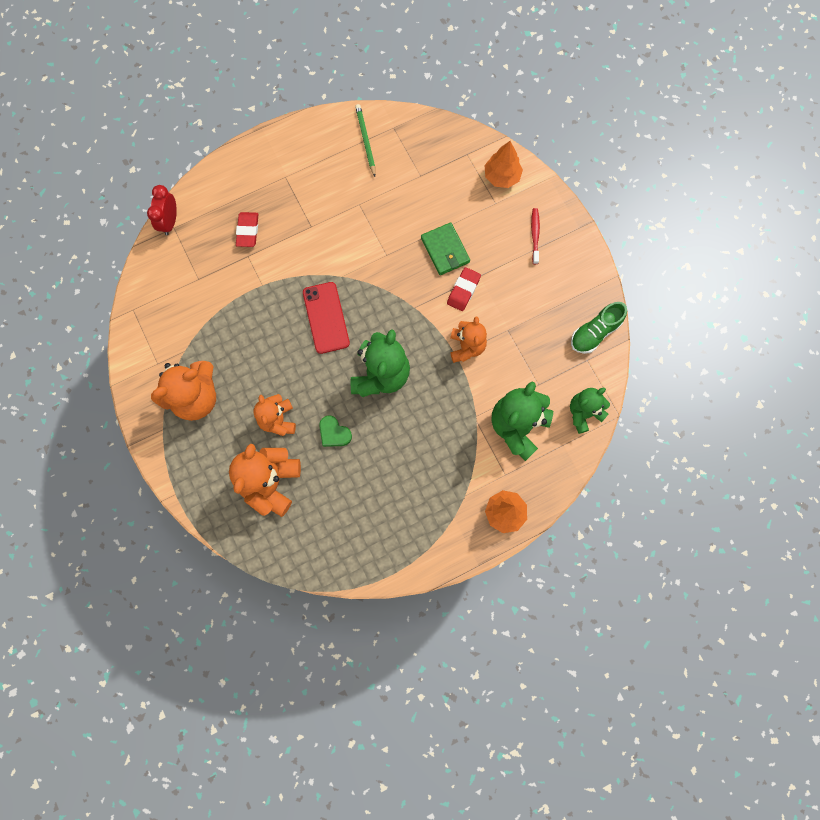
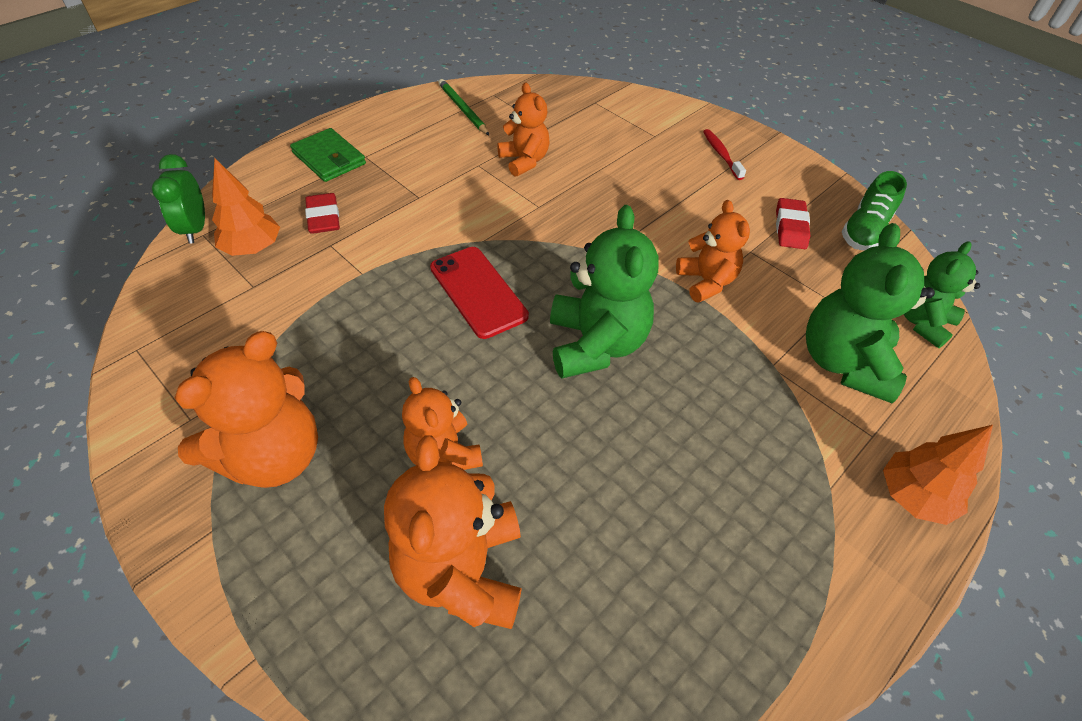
camera: 20 degrees left, 25 degrees down
(170, 221) = (195, 229): red clock -> green clock
(334, 433) = (554, 448): green heart -> none
(391, 208) = (524, 161): none -> orange teddy bear
(445, 250) = (616, 188): green wallet -> green wallet (329, 158)
(463, 290) = (664, 222): red eraser -> red eraser (790, 227)
(502, 176) = (648, 113): orange tree -> orange tree (253, 248)

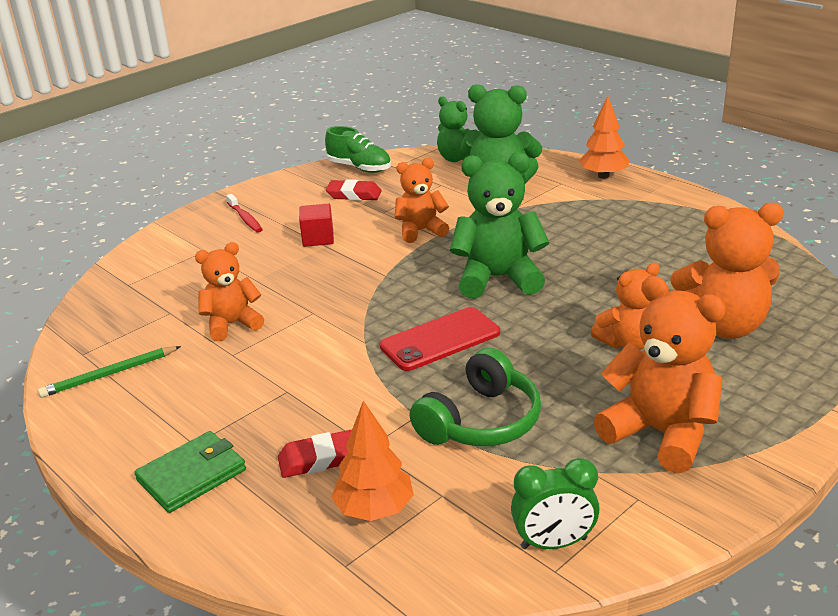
camera: 85 degrees left, 20 degrees down
(195, 229) = (333, 576): green clock -> green clock (554, 543)
(339, 315) = (481, 421): none -> green headphones
(683, 204) = (318, 238): none -> red cube
(721, 154) = (245, 218): red toothbrush -> red toothbrush turned 105 degrees counterclockwise

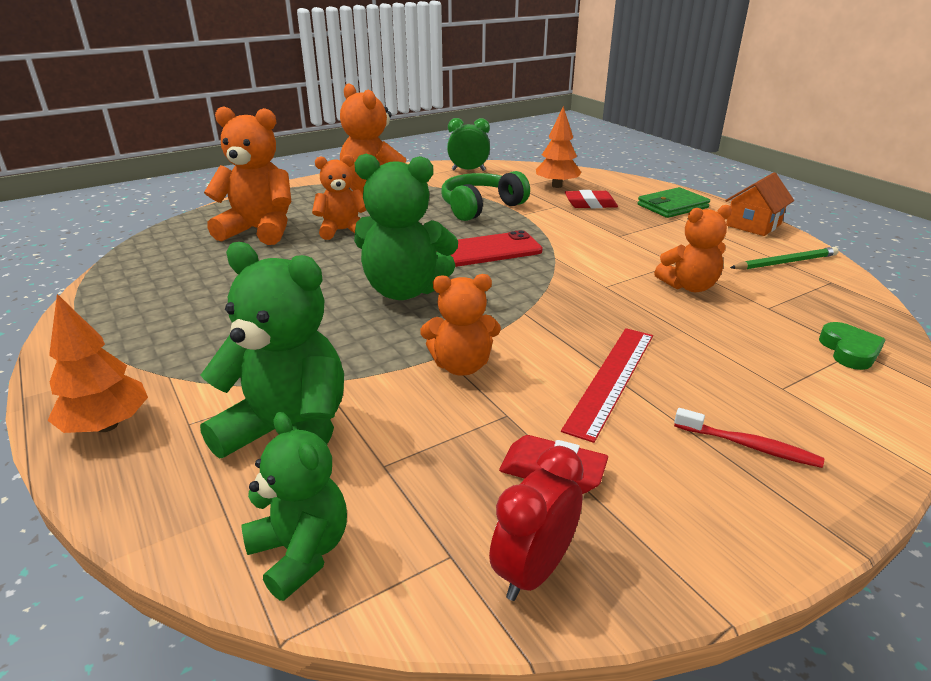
camera: 170 degrees left, 0 degrees up
(96, 444) = (753, 225): none -> orange house
(134, 282) = (849, 351): none -> green heart
(245, 218) = (749, 446): red toothbrush -> red toothbrush turned 135 degrees clockwise
(318, 238) = (611, 379): red cube -> red ruler
(359, 168) = (533, 570): green shoe -> red clock

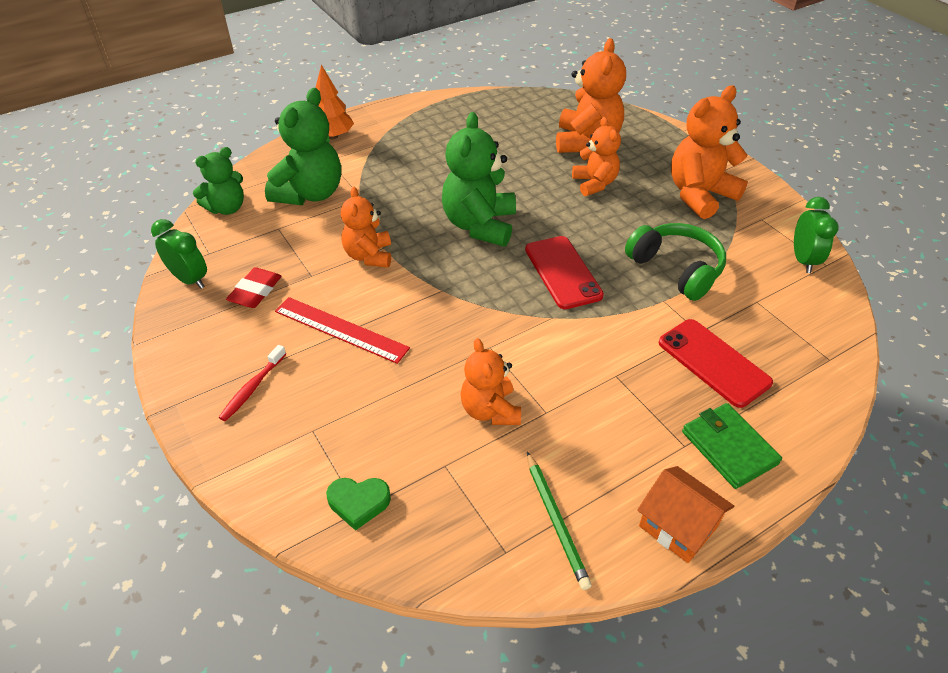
camera: 90 degrees right, 15 degrees up
(533, 570) = (190, 279): red clock -> green clock
(557, 186) = (772, 337): orange tree -> none
(590, 204) = (713, 362): red eraser -> red phone

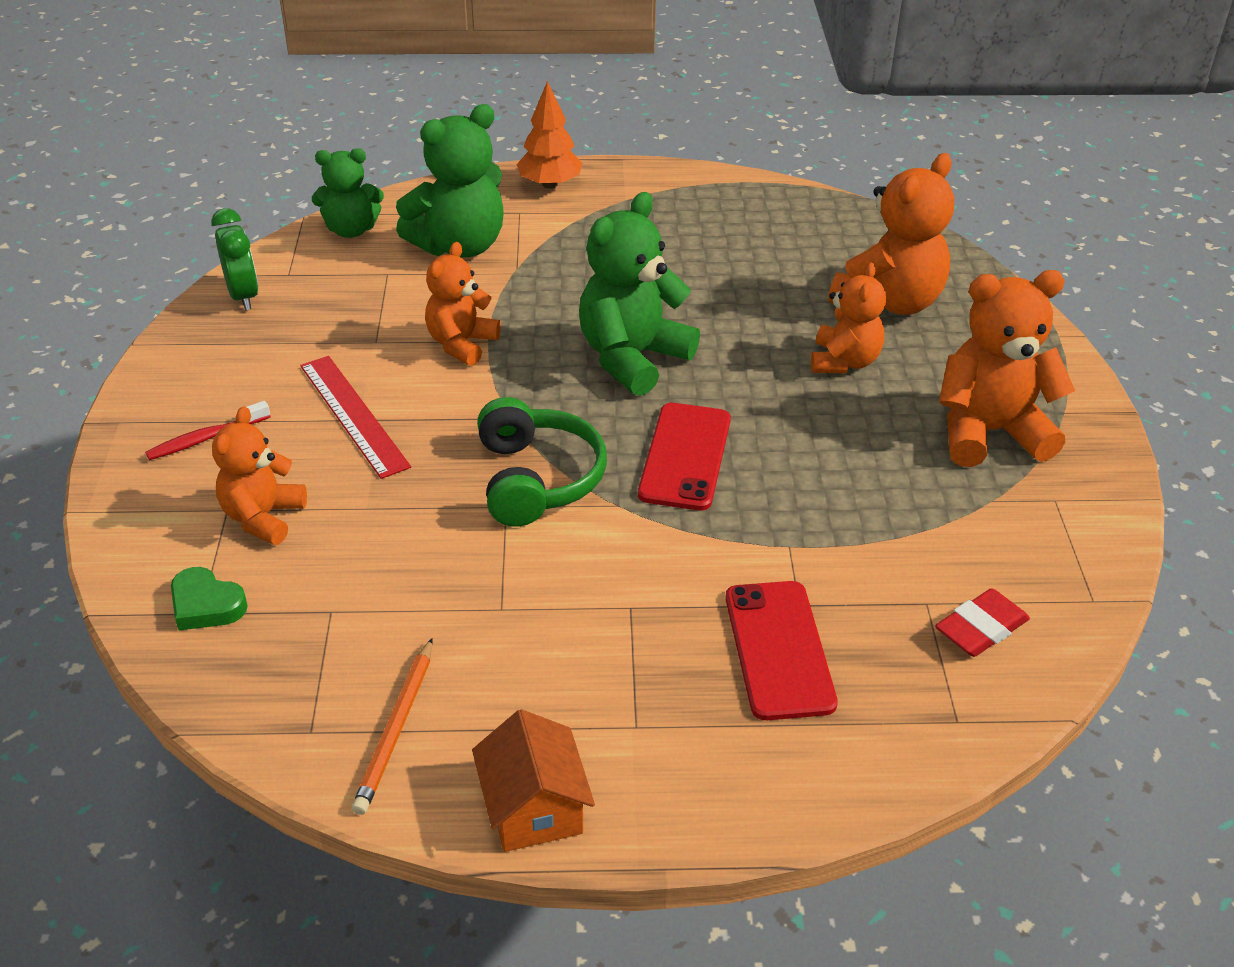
camera: 30 degrees right, 5 degrees down
(255, 291) = (299, 336): red eraser -> red eraser (981, 628)
(490, 410) = (437, 576): orange teddy bear -> orange teddy bear (263, 517)
(556, 520) = (396, 728): green pencil -> orange pencil
(676, 269) = (849, 514): green headphones -> green headphones (537, 479)
(729, 447) = (692, 756): green wallet -> none
(803, 260) = (1060, 579): green clock -> none

